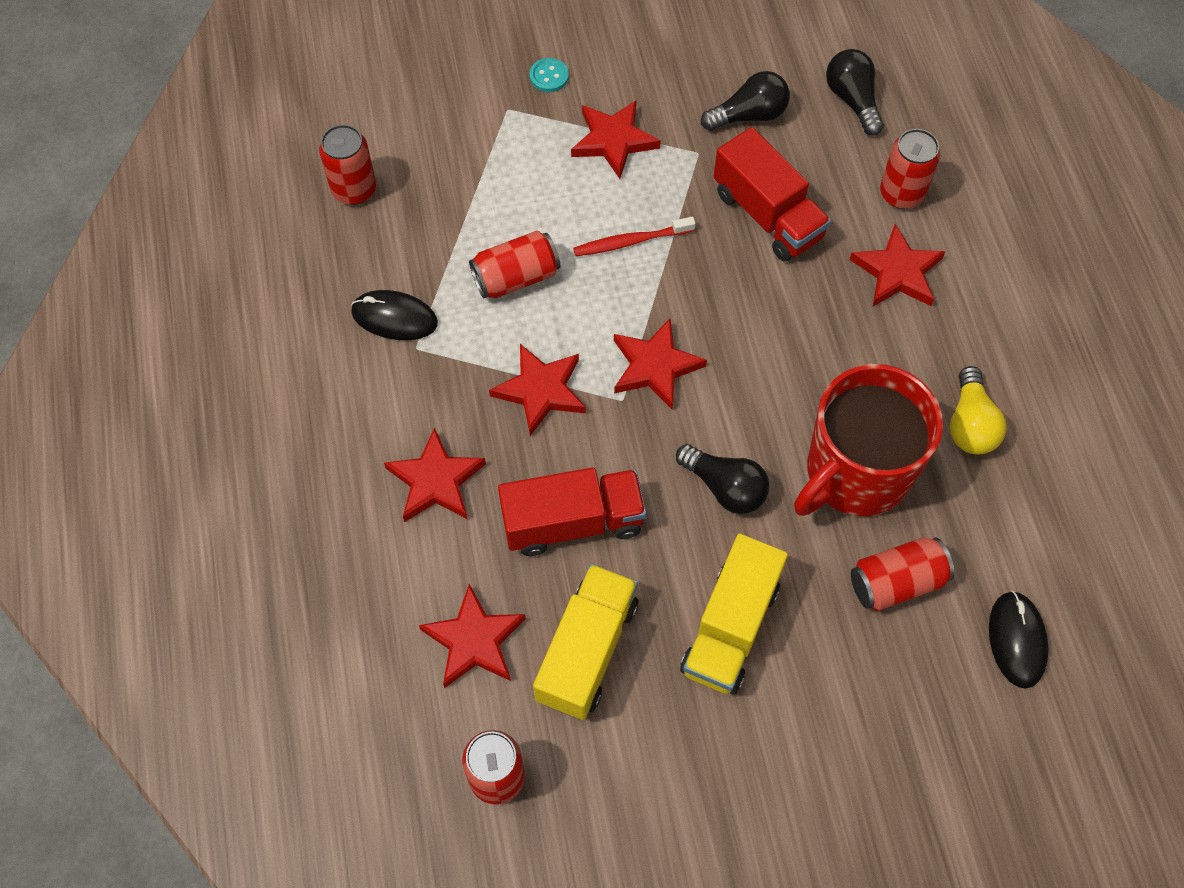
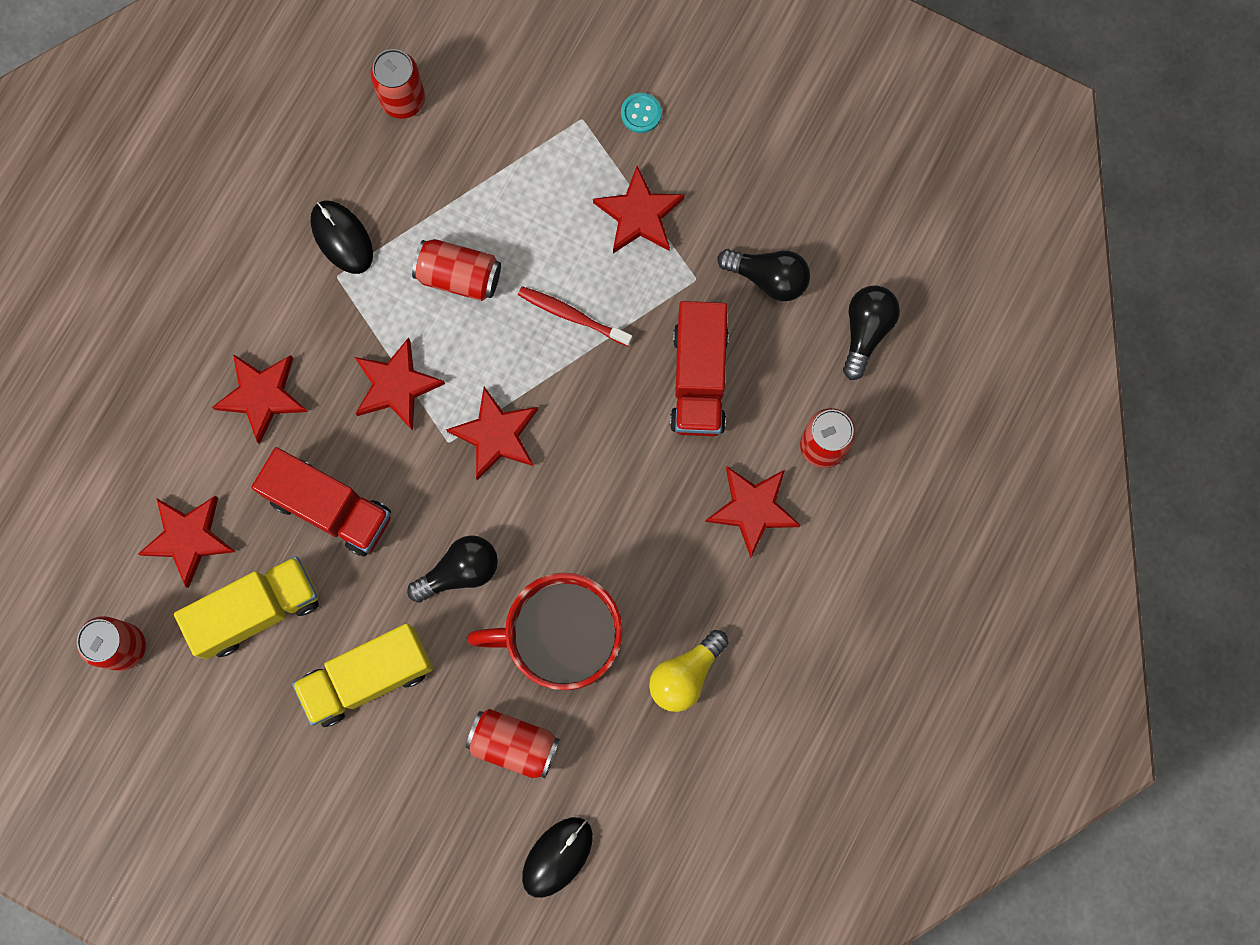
camera: 40 degrees right, 15 degrees up
(724, 487) = (459, 571): black light bulb -> black light bulb turned 105 degrees counterclockwise

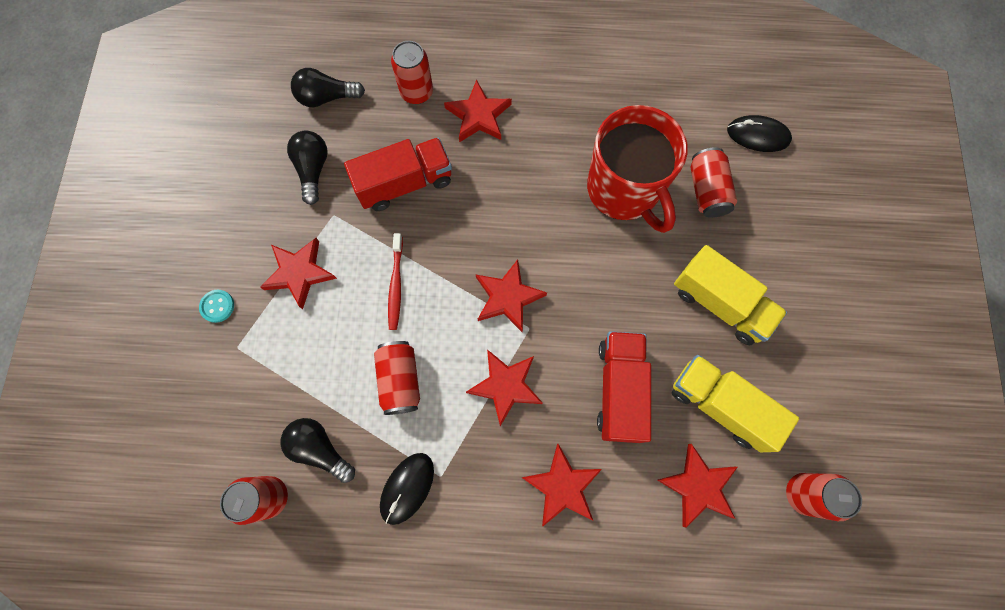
camera: 115 degrees left, 5 degrees down
(459, 571) = (615, 277): black light bulb -> black light bulb (320, 449)
(685, 674) = (605, 111): yellow light bulb -> none

